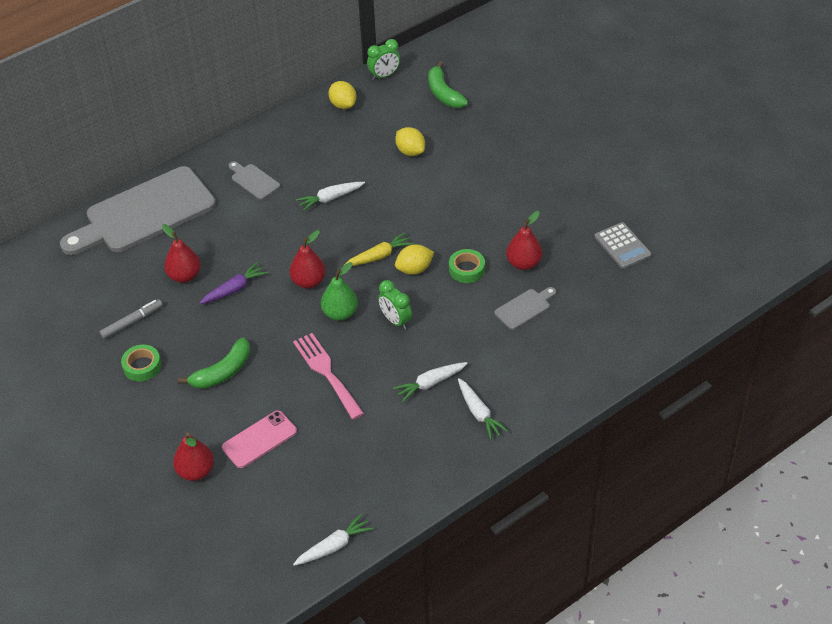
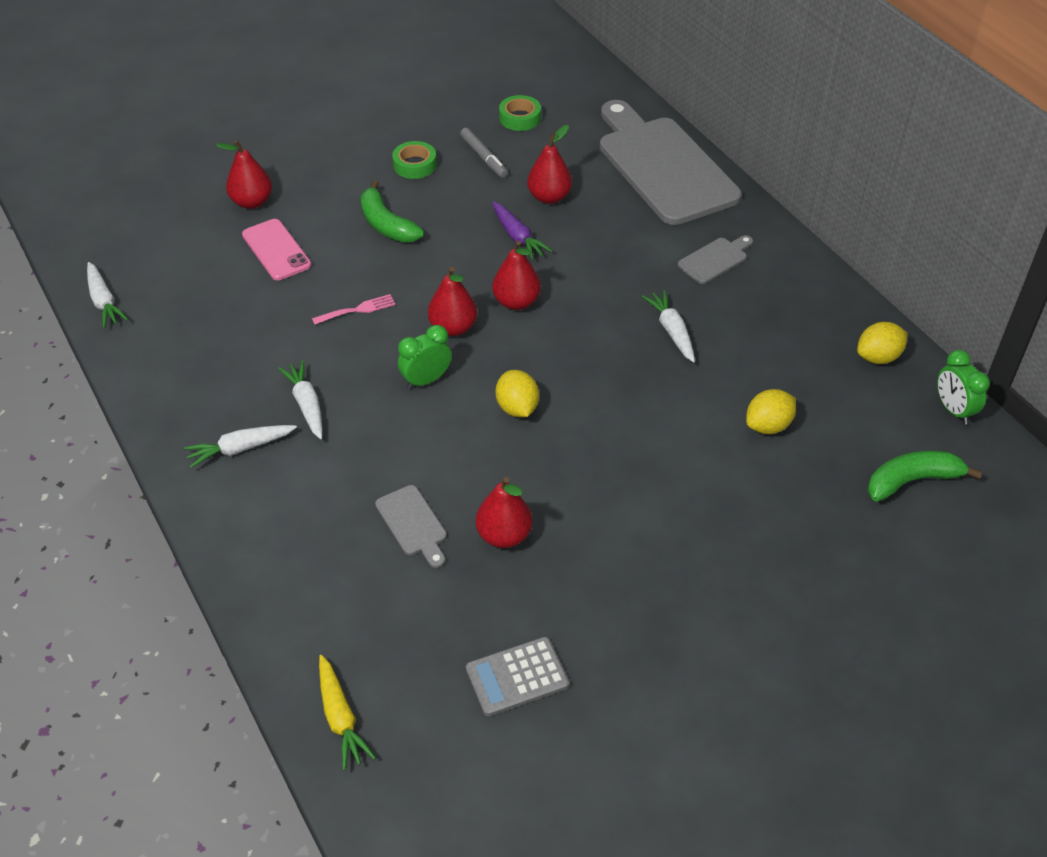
camera: 95 degrees right, 0 degrees up
(326, 372) = (358, 310): pink fork -> pink fork, size x0.56
(340, 313) = (453, 328): green pear -> red pear
(379, 256) = (550, 373): yellow carrot -> yellow carrot (340, 718)
(466, 269) = (505, 465): green tape -> green tape (520, 118)

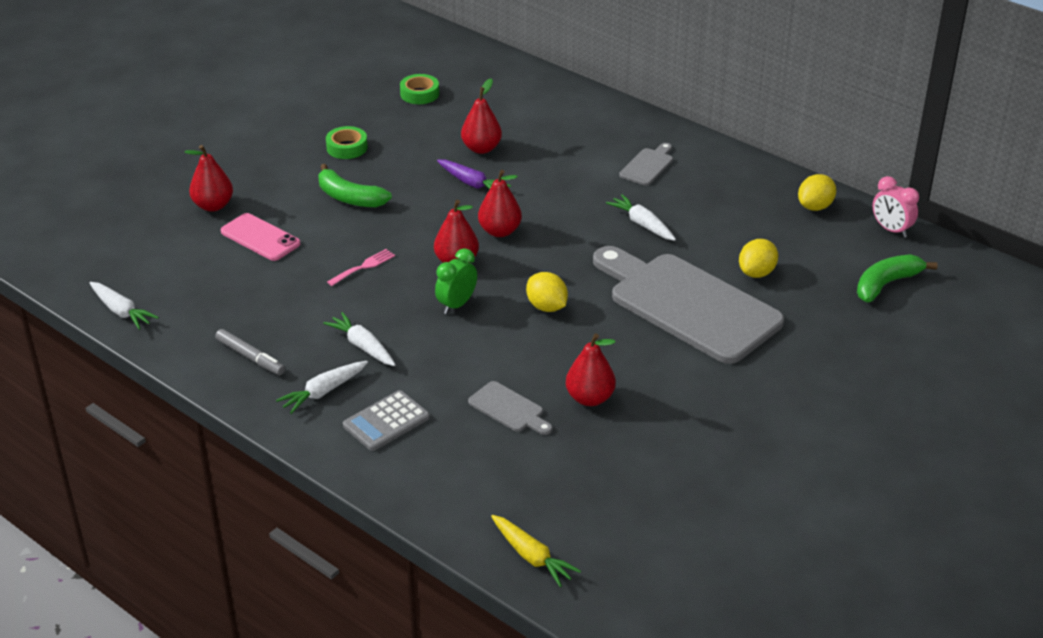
camera: 20 degrees left, 10 degrees down
(483, 157) = (405, 130): grey marker -> grey marker (250, 357)
(517, 677) = (658, 491): grey calculator -> grey calculator (386, 421)
(663, 166) = (566, 106): grey cutting board -> grey cutting board (688, 305)
(953, 410) = (891, 230): green clock -> pink clock

